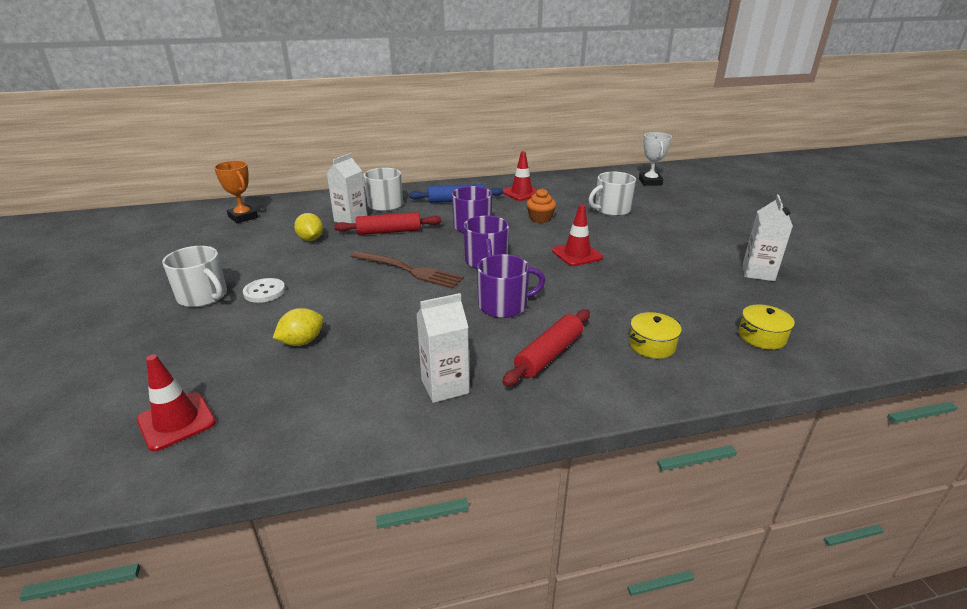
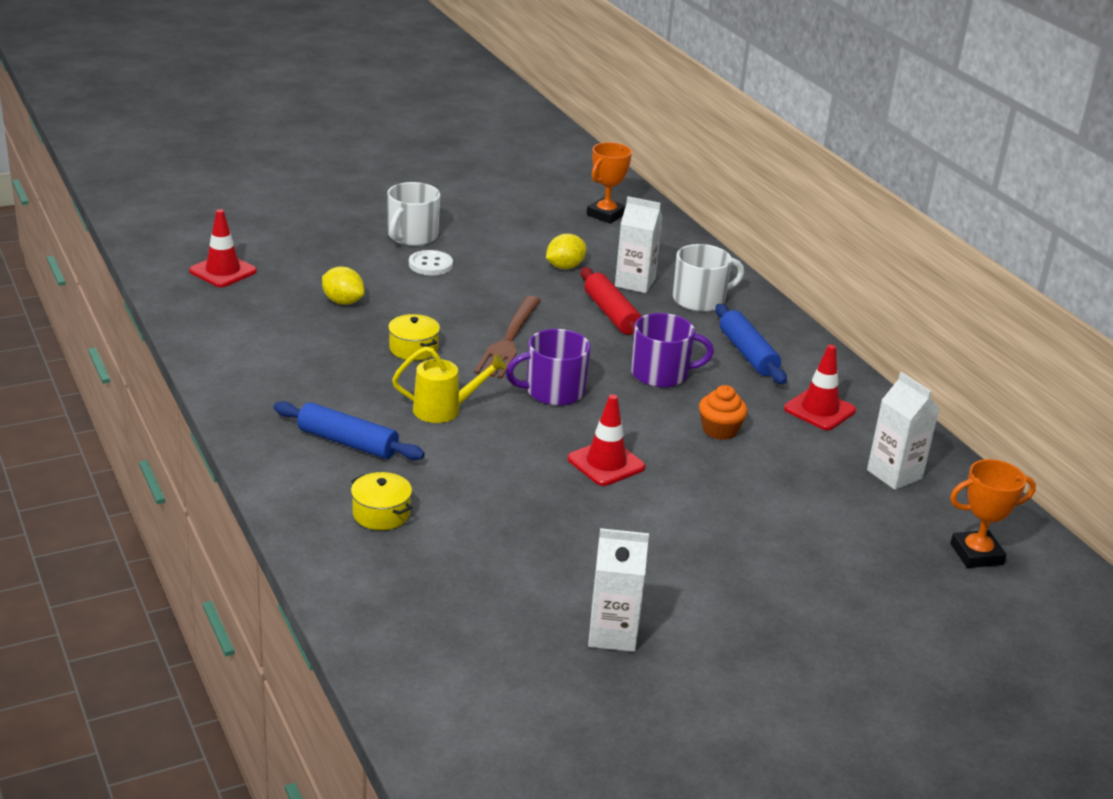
camera: 75 degrees right, 0 degrees up
(445, 386) = (283, 384): white carton -> white carton (894, 474)
(504, 305) = (444, 410): purple mug -> yellow watering can
(548, 355) = (348, 442): red rolling pin -> blue rolling pin
(611, 210) = (797, 500): white mug -> none
(650, 182) = (976, 554): white trophy -> orange trophy
(761, 337) = (420, 605): yellow pot -> yellow pot (413, 349)

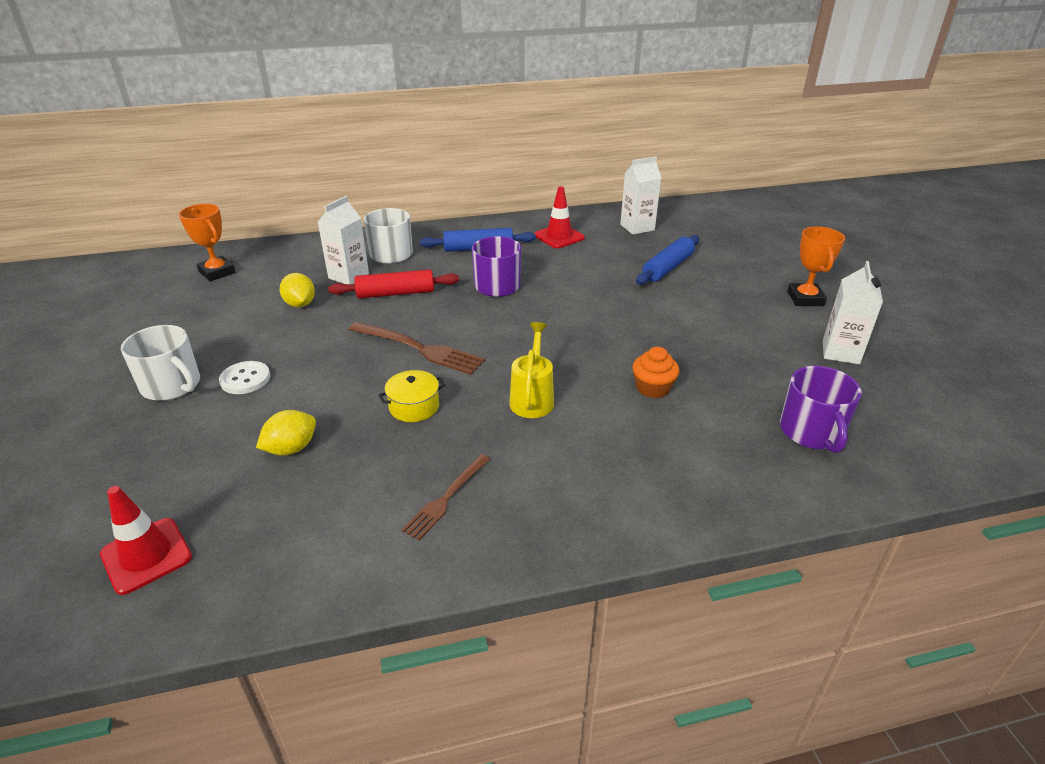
camera: 75 degrees left, 5 degrees up
(294, 377) = (446, 499): none -> brown fork
(348, 442) = (583, 466): blue rolling pin -> blue rolling pin (667, 268)
(381, 514) = (706, 453): yellow pot -> none
(553, 391) = (513, 336): purple mug -> purple mug (811, 432)
(606, 463) = (623, 326): red traffic cone -> none
(720, 430) = (580, 274): orange cupcake -> orange cupcake (653, 388)
(976, 554) = (718, 220): orange trophy -> orange trophy (805, 299)

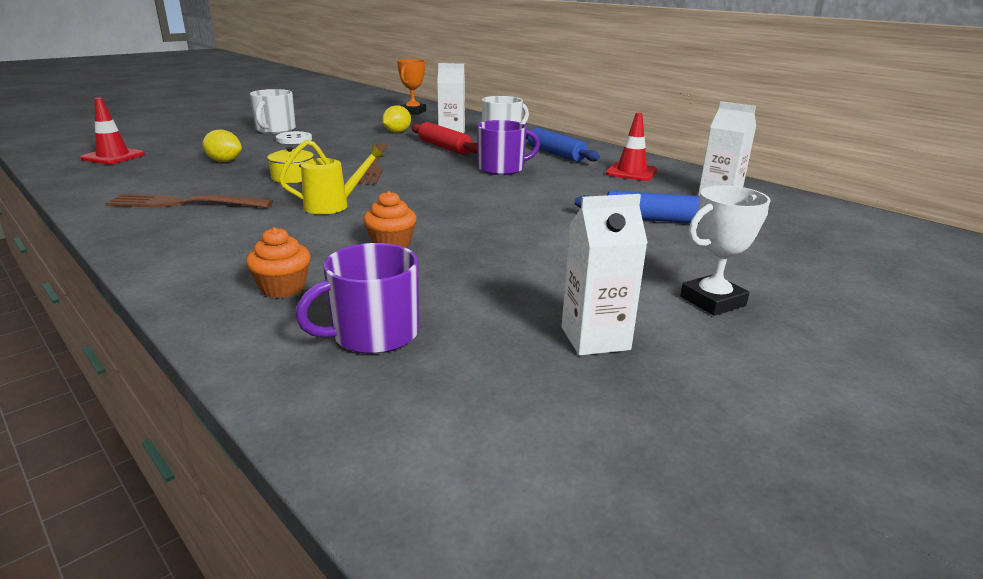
camera: 60 degrees right, 10 degrees down
(446, 499) = (183, 203): brown fork -> brown fork, size x1.57
(718, 460) = (283, 288): none -> orange cupcake
(805, 299) = (712, 301): orange trophy -> white trophy

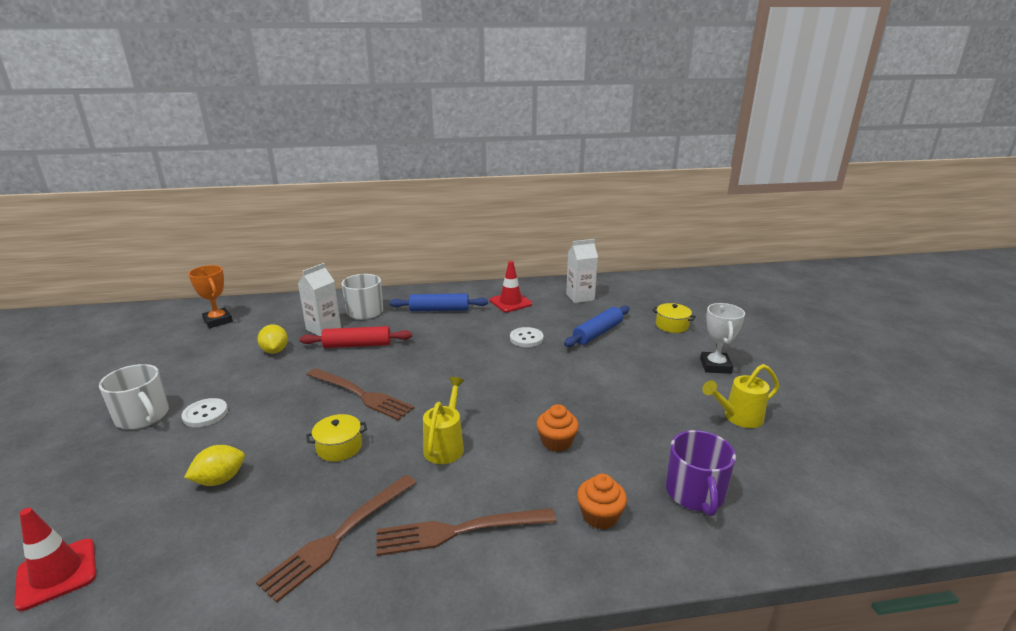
camera: 55 degrees left, 0 degrees up
(215, 236) = (457, 531): none -> brown fork
(502, 169) = (446, 342): purple mug -> none
(570, 193) = (526, 338): none -> white button
(595, 338) = (738, 417): white carton -> yellow watering can
(768, 254) = (672, 325): none -> yellow pot

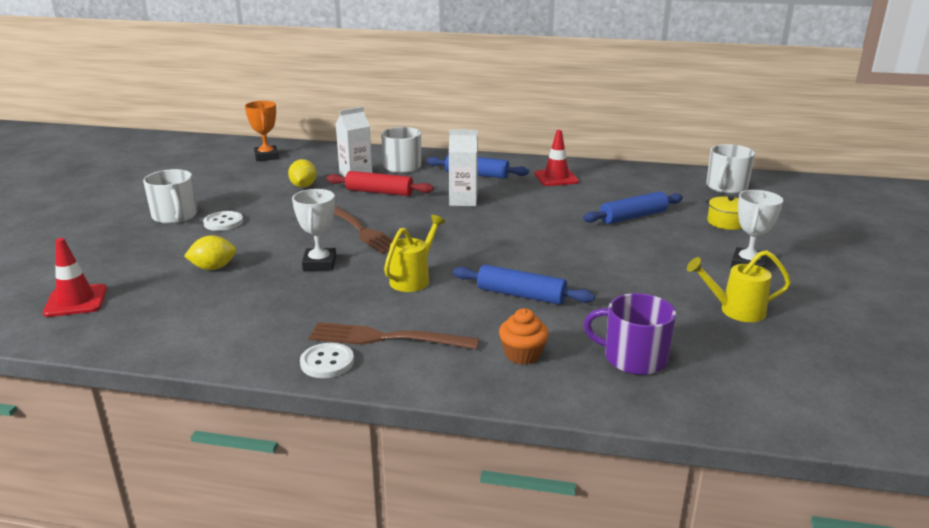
camera: 20 degrees right, 0 degrees up
(338, 537) = (285, 322): brown fork -> none
(339, 447) = (319, 264): yellow pot -> white trophy
(526, 338) = (551, 210): white button -> white button (327, 362)
(556, 442) = (521, 295): orange cupcake -> blue rolling pin
(580, 297) = (638, 183): white carton -> white carton (463, 201)
(649, 290) = (726, 187): none -> white mug
(695, 493) = (633, 358): purple mug -> purple mug turned 90 degrees clockwise

